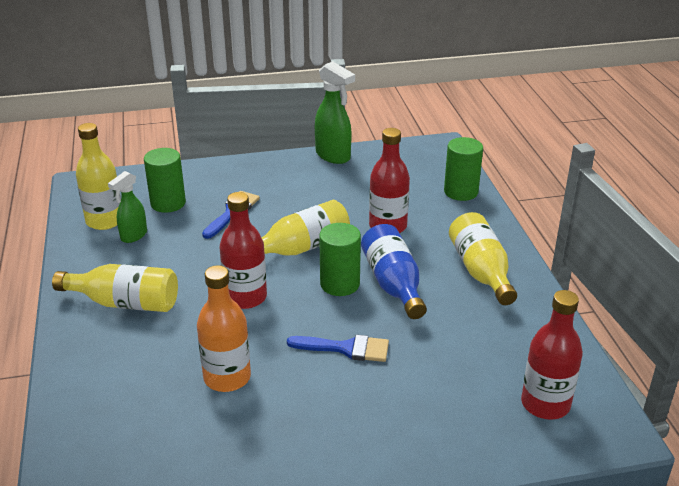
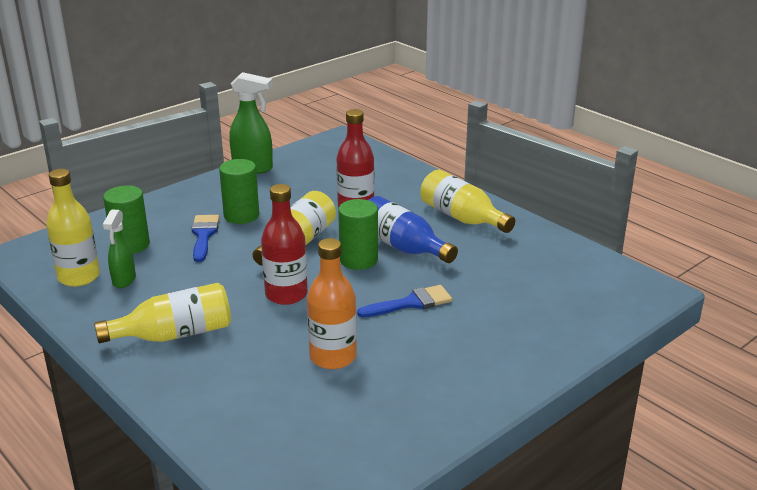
camera: 30 degrees left, 5 degrees down
(461, 192) = (390, 167): green cylinder -> green cylinder (241, 216)
(545, 404) = (593, 289): red bottle -> none

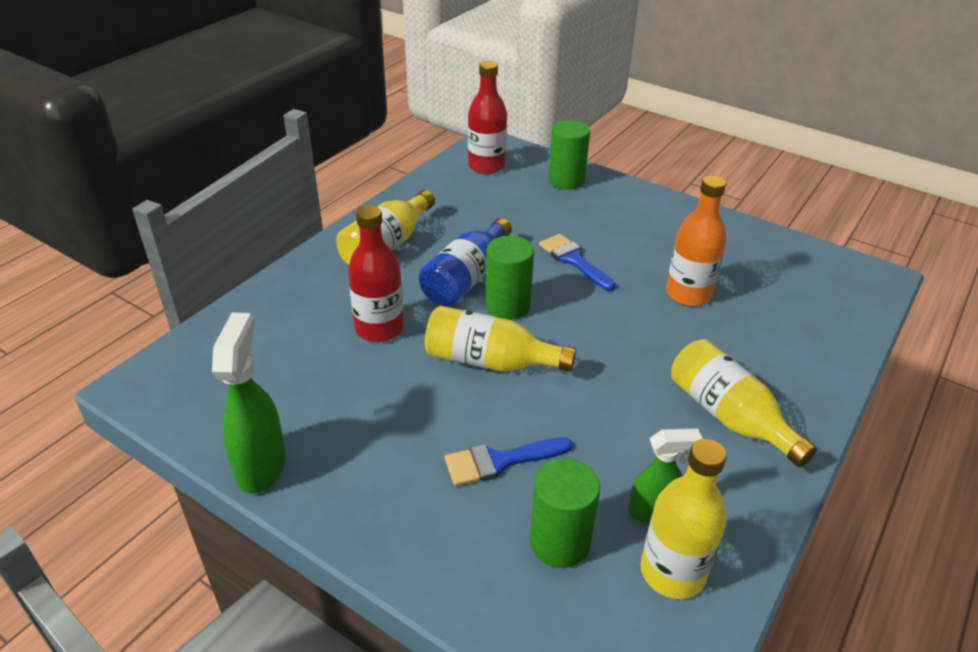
camera: 105 degrees left, 10 degrees up
(241, 216) = (430, 435): green cylinder -> green cylinder (566, 180)
(286, 294) = (603, 346): red bottle -> red bottle (486, 166)

